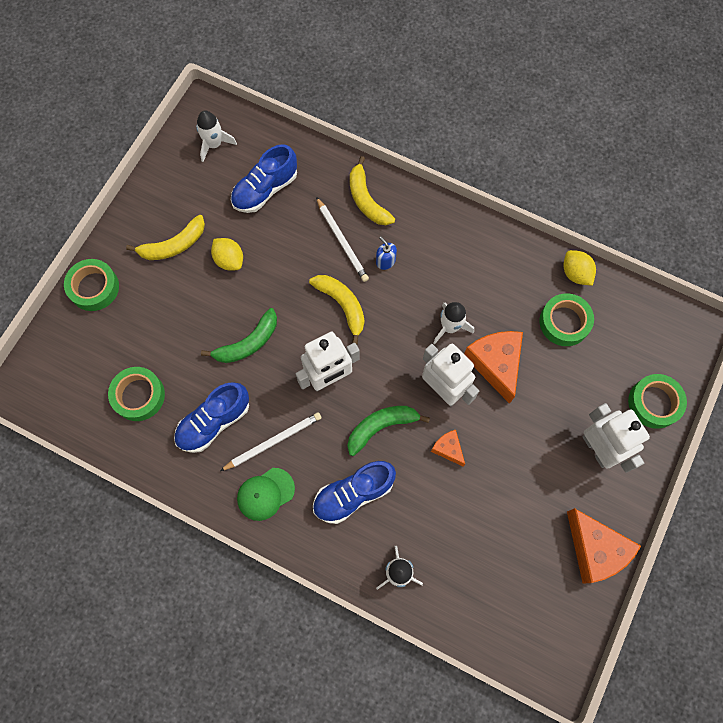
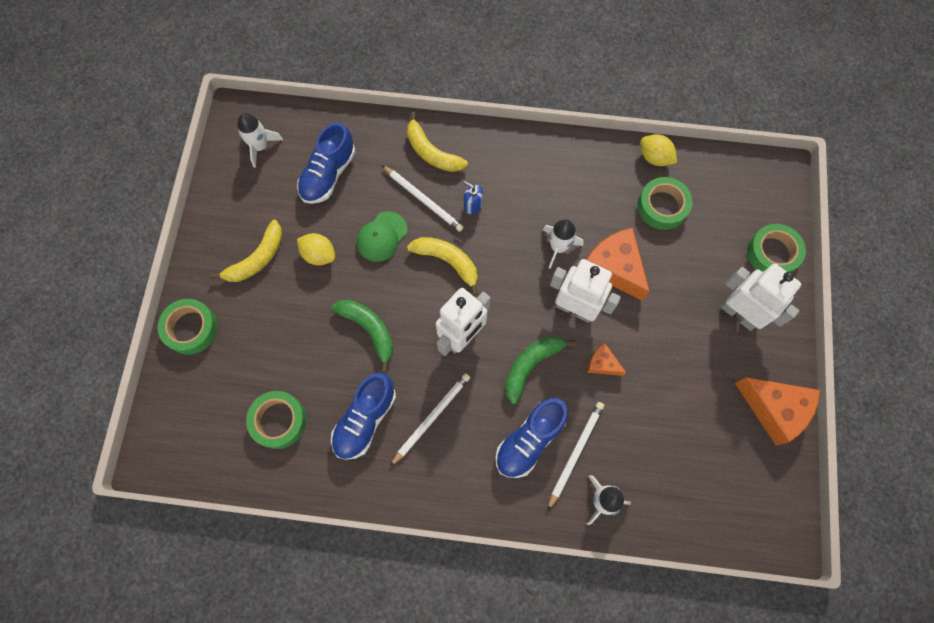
camera: 20 degrees left, 0 degrees up
(248, 343) = (369, 330): green banana -> green banana turned 75 degrees counterclockwise
(265, 494) = (444, 472): green cap -> green cap (382, 236)
(390, 521) = (575, 453): none -> white pencil

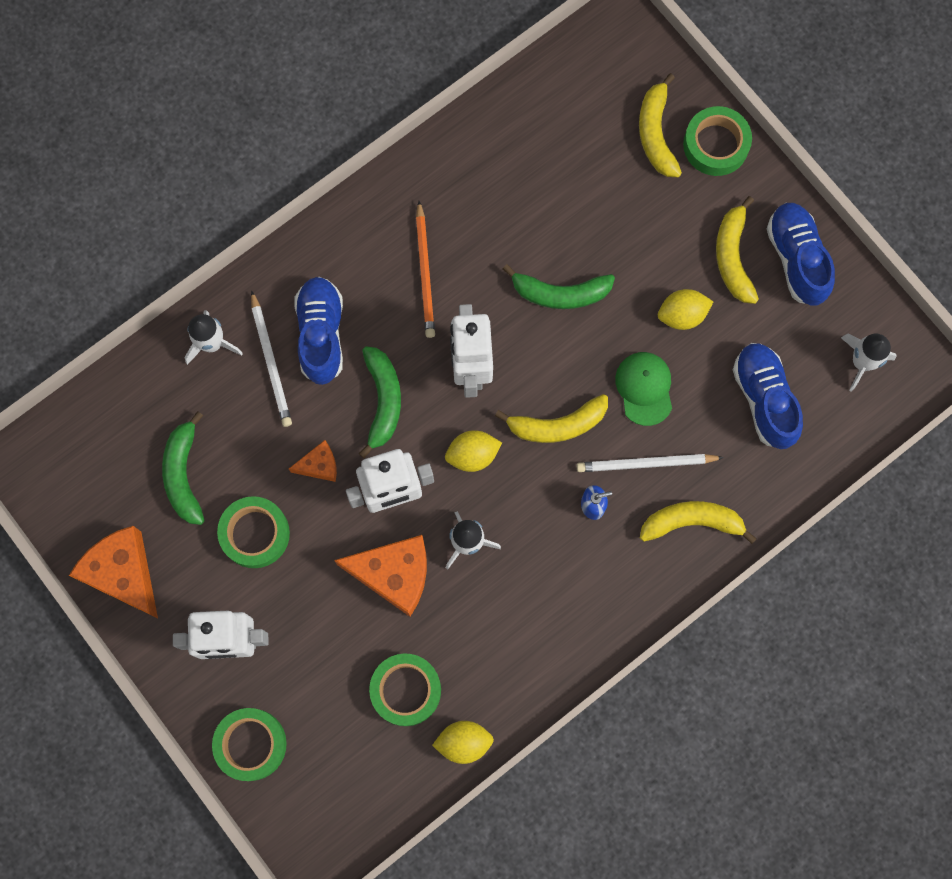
camera: 135 degrees right, 5 degrees up
(214, 368) = (656, 134): none -> yellow banana
(278, 421) = (552, 147): green tape -> green tape (255, 534)
(365, 420) = (480, 217): blue shoe -> blue shoe (796, 259)
(431, 418) = (425, 272): white pencil -> orange pencil
(510, 289) = (472, 455): none -> yellow lemon
(689, 434) = (184, 474): none -> green banana
(774, 409) = (123, 573): orange cheese -> orange cheese turned 60 degrees clockwise

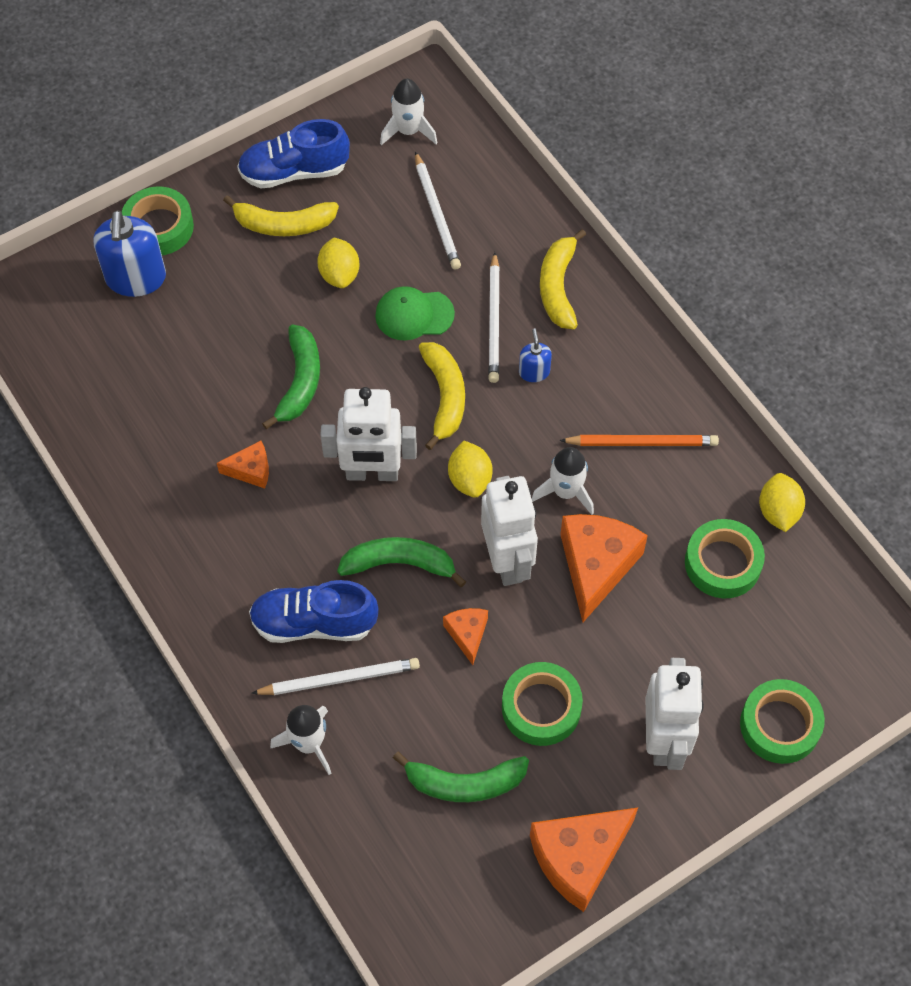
camera: 85 degrees left, 15 degrees down
(425, 272) = (256, 510): orange pencil -> orange pencil (642, 442)
(464, 262) = (251, 470): none -> orange cheese
(656, 134) = (136, 278): yellow banana -> blue soap dispenser
(764, 399) = (437, 214): blue shoe -> white pencil

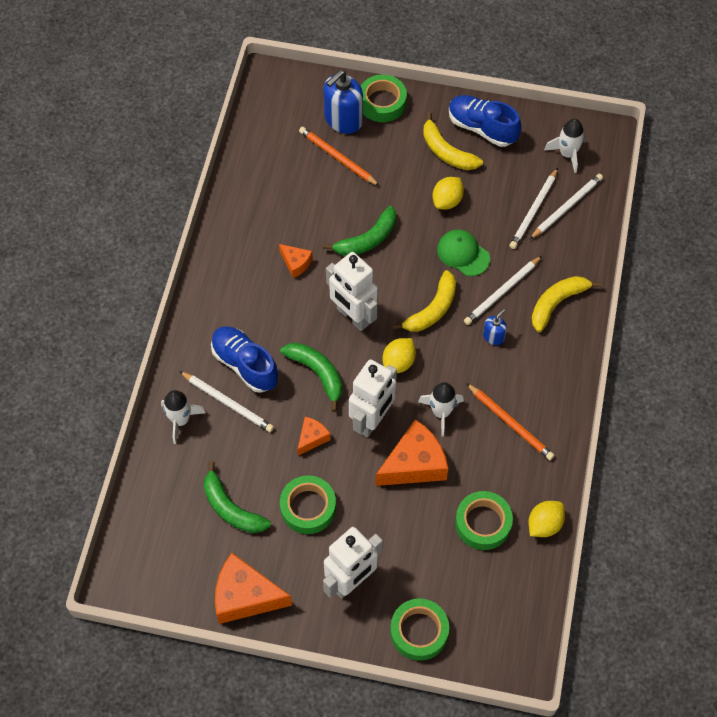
camera: 45 degrees right, 0 degrees up
(174, 323) = (337, 158): none -> orange pencil
(465, 184) = (566, 207): none -> white pencil

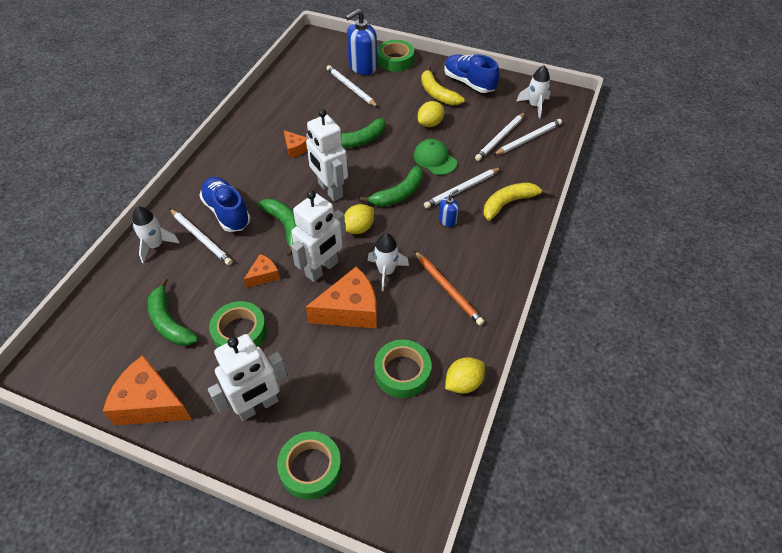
camera: 10 degrees right, 10 degrees down
(337, 158) = (351, 88): orange pencil -> white pencil
(432, 309) = (399, 194): yellow banana -> green banana

